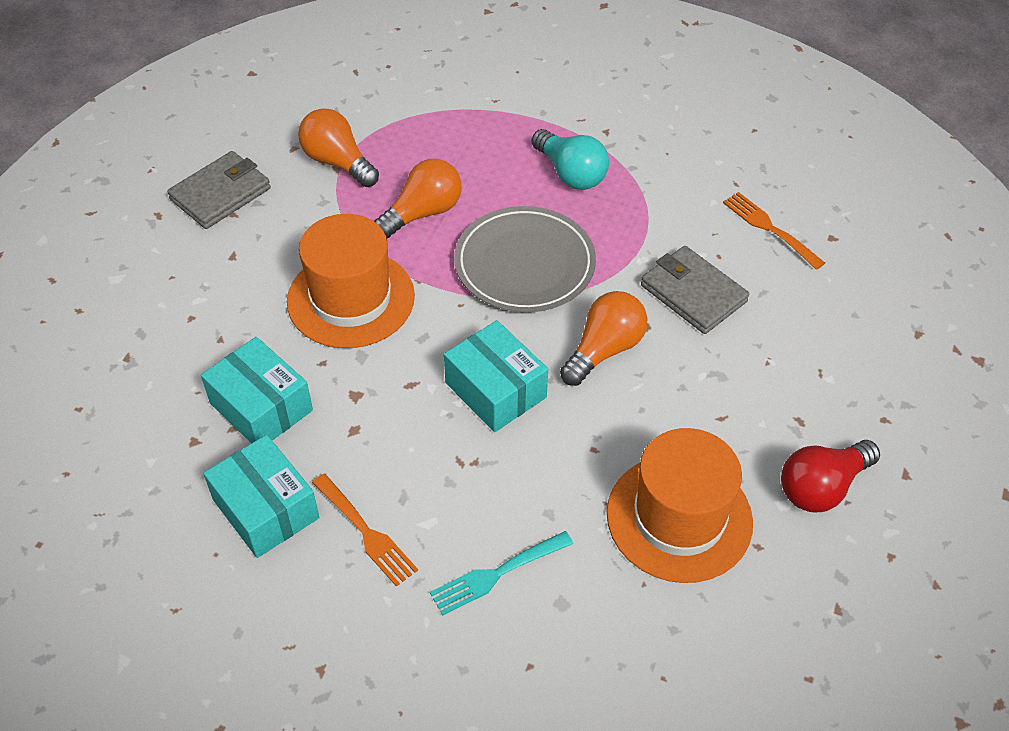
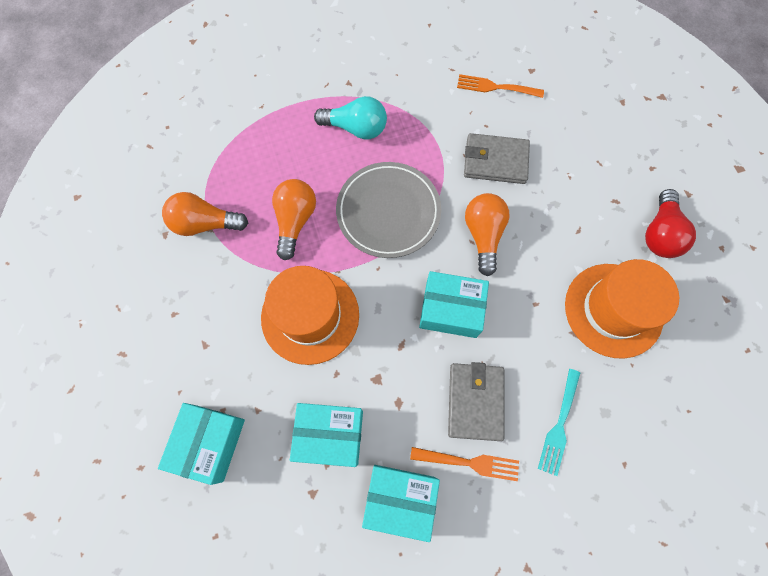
camera: 40 degrees left, 20 degrees up
(153, 334) = (210, 443): none -> turquoise box
(220, 194) = (149, 305): grey wallet -> grey wallet (475, 402)

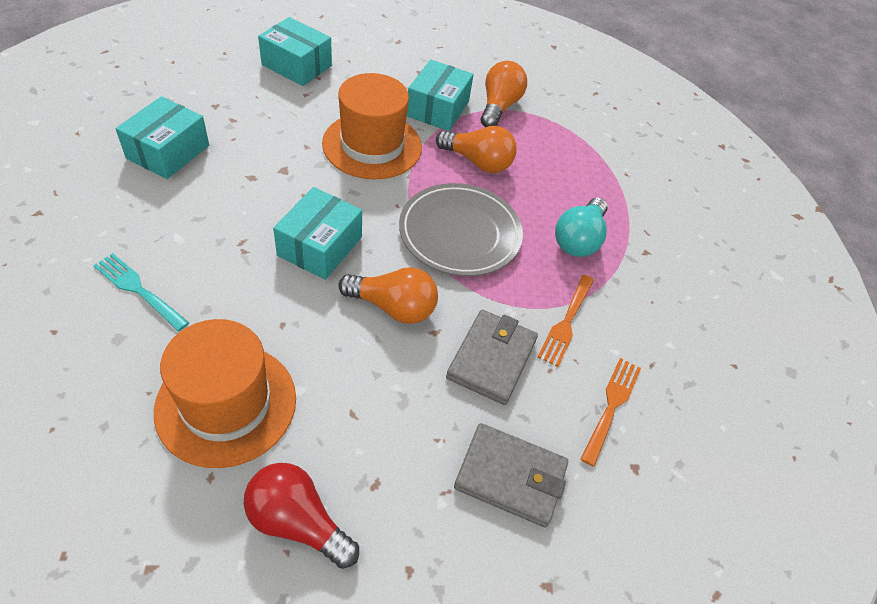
camera: 100 degrees right, 20 degrees down
(330, 435) = (255, 127): turquoise box -> turquoise box (438, 109)
(469, 462) = (160, 206): orange fork -> orange fork (566, 322)
(475, 402) = (212, 231): grey wallet -> grey wallet (510, 476)

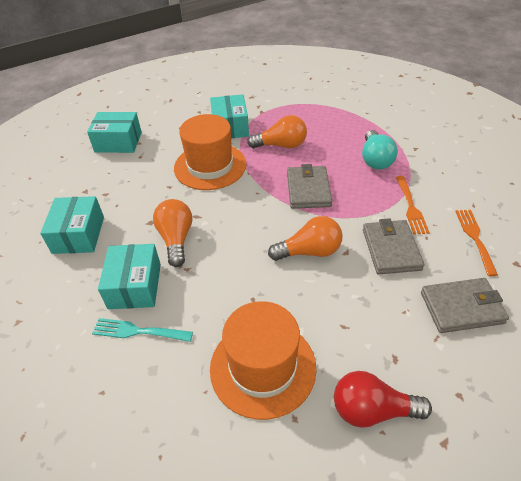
camera: 20 degrees left, 5 degrees down
(320, 246) = (233, 240): turquoise box -> turquoise box (135, 286)
(460, 233) = (308, 190): grey plate -> grey wallet
(499, 106) = (264, 109): orange light bulb -> orange light bulb (176, 239)

